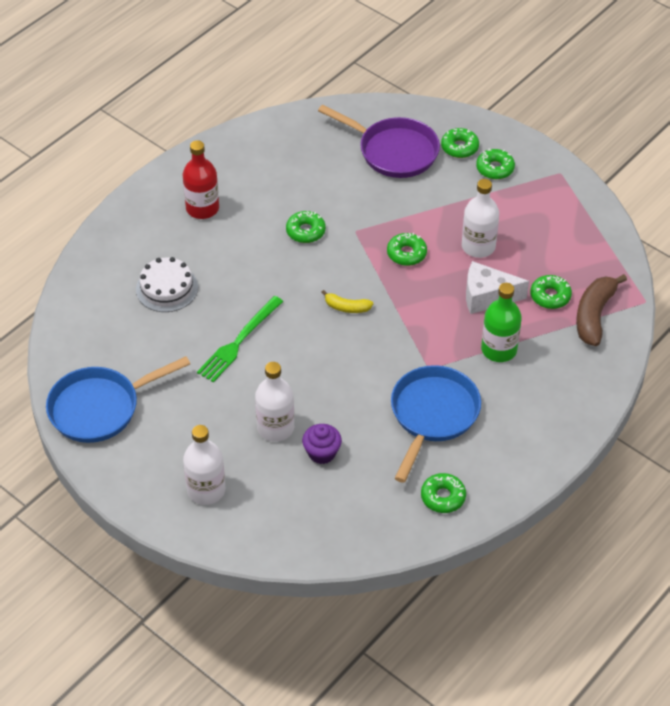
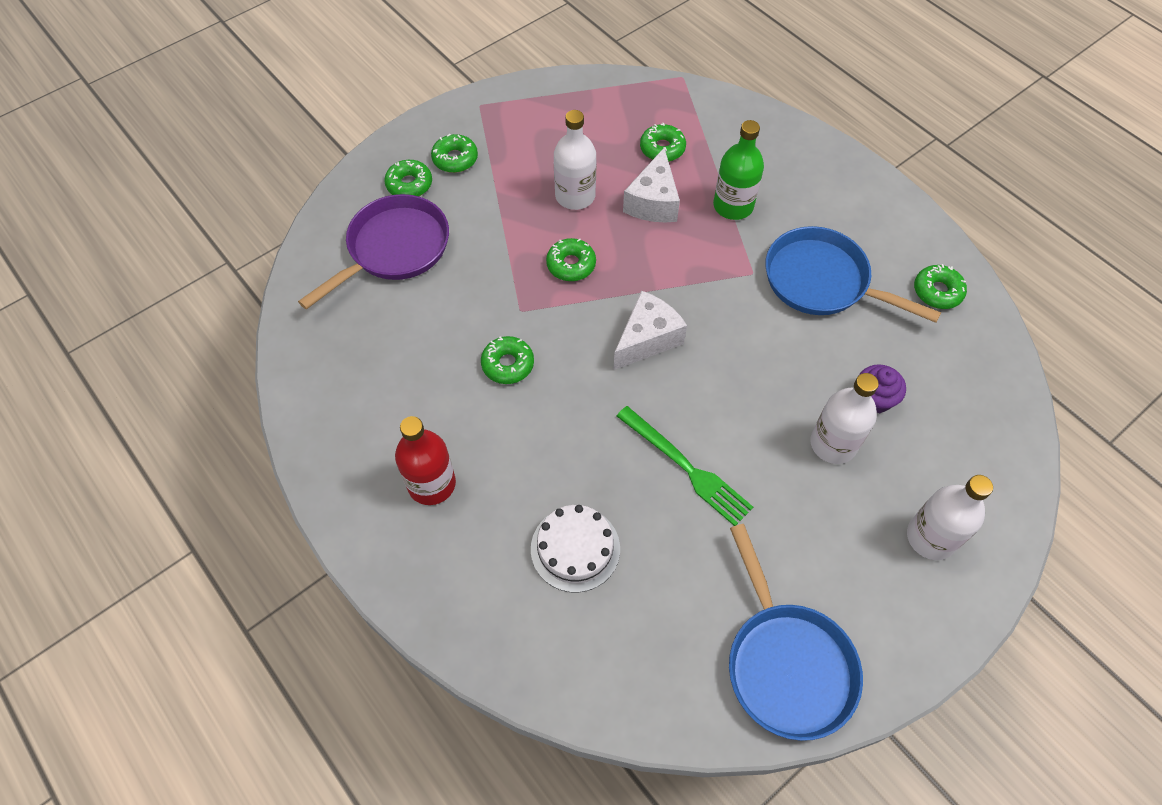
camera: 80 degrees left, 10 degrees up
(346, 307) = (647, 339): yellow banana -> white cheese
(594, 315) = (695, 119): brown banana -> none

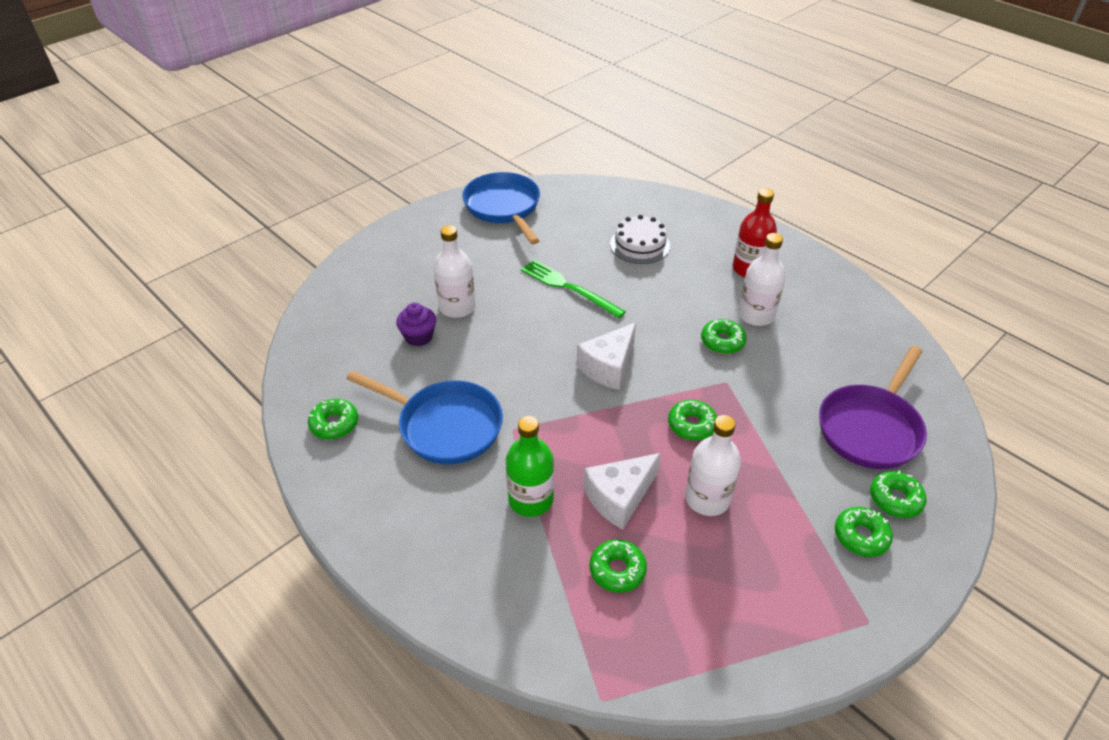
camera: 175 degrees right, 15 degrees down
(653, 202) = (619, 498): white cheese -> white cheese turned 135 degrees counterclockwise
(931, 537) = (399, 263): white bottle -> white bottle (756, 315)

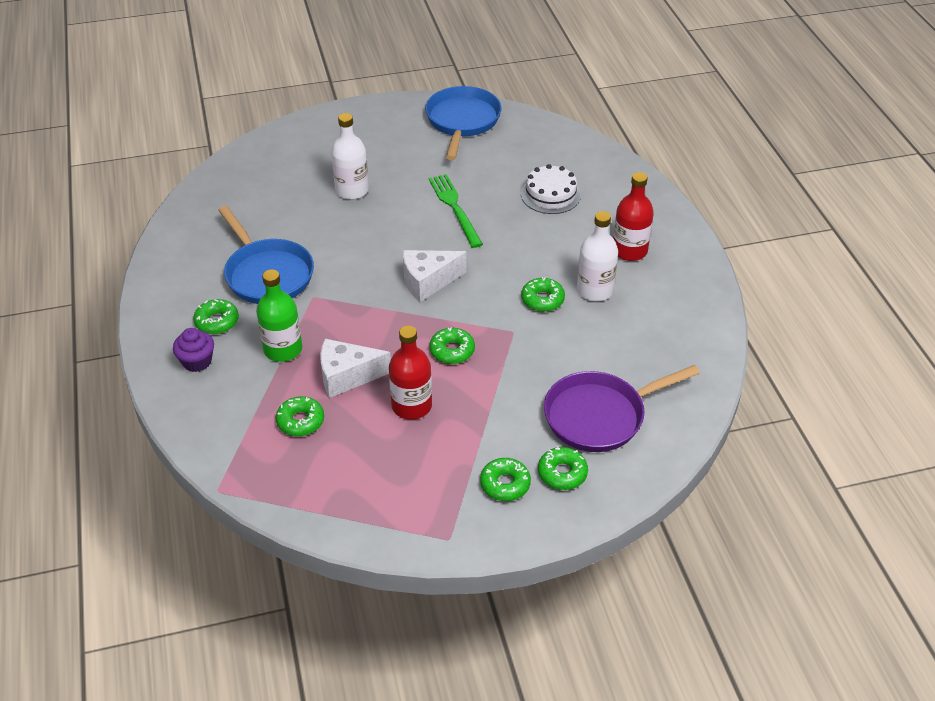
camera: 30 degrees right, 0 degrees up
(334, 424) = (193, 241): green donut -> green donut (217, 322)
(419, 336) = (303, 202): purple cupcake -> purple cupcake (197, 361)
(707, 498) = (411, 406): white bottle -> red bottle

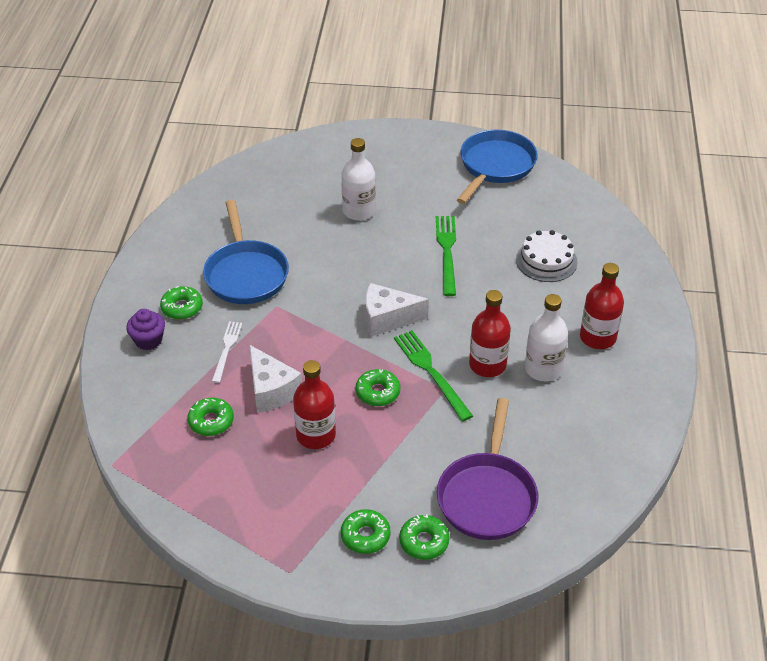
camera: 20 degrees right, 0 degrees up
(283, 349) = (227, 349): green bottle -> white fork
(347, 376) = (271, 390): white cheese -> white cheese turned 135 degrees counterclockwise
(493, 319) = (431, 372): none -> green fork
(542, 300) = (487, 365): green donut -> red bottle
(600, 416) = (487, 496): purple pan -> purple pan turned 75 degrees counterclockwise

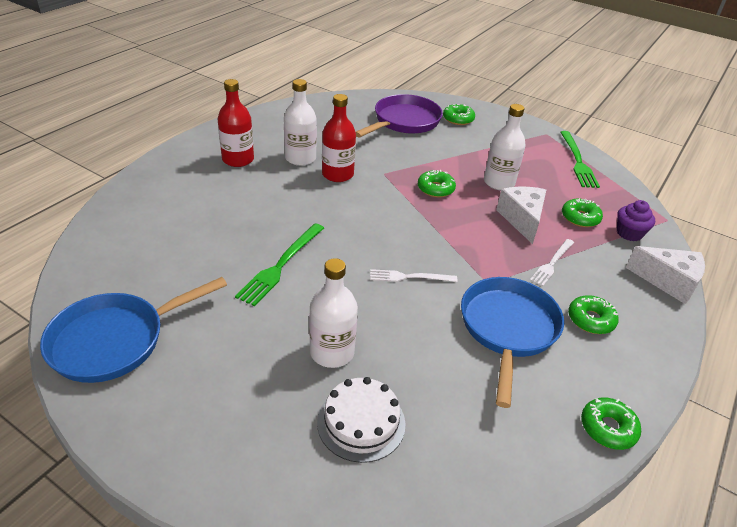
camera: 155 degrees left, 5 degrees down
(148, 340) = (631, 300): purple cupcake -> purple cupcake (629, 233)
(316, 435) = (499, 182): red bottle -> white bottle
(342, 284) = (409, 277): none -> white fork
(365, 536) = (492, 131): green donut -> green donut (608, 428)
(387, 318) = (389, 232): white cheese -> white cheese (668, 282)
(431, 372) = (384, 185): green fork -> green fork (577, 161)
(546, 261) = (202, 221): white cake -> white cake (361, 422)

